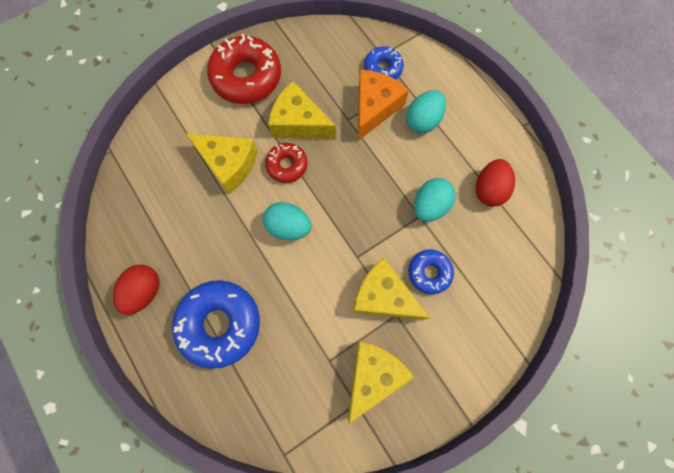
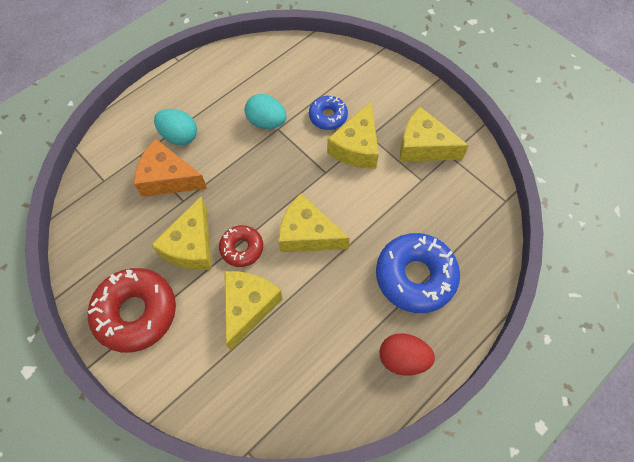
camera: 100 degrees left, 10 degrees down
(288, 226) = (307, 234): turquoise egg -> yellow cheese
(383, 68) = (121, 177): blue donut -> none
(489, 189) = (244, 81): red egg -> none

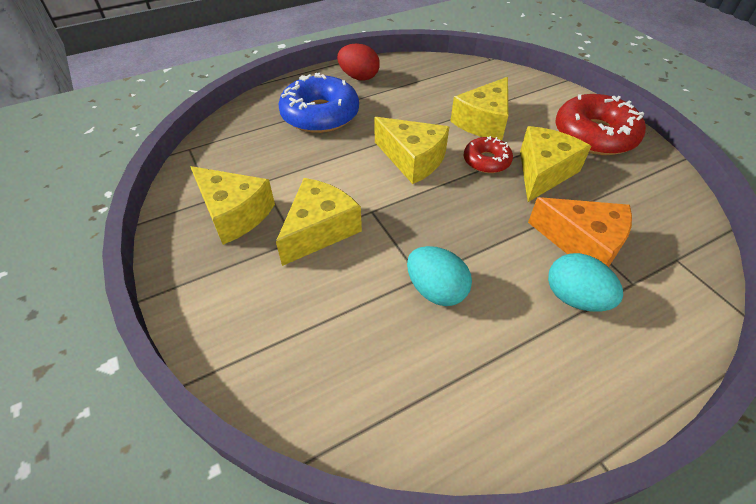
camera: 165 degrees left, 15 degrees down
(328, 116) = (340, 278): blue donut -> none

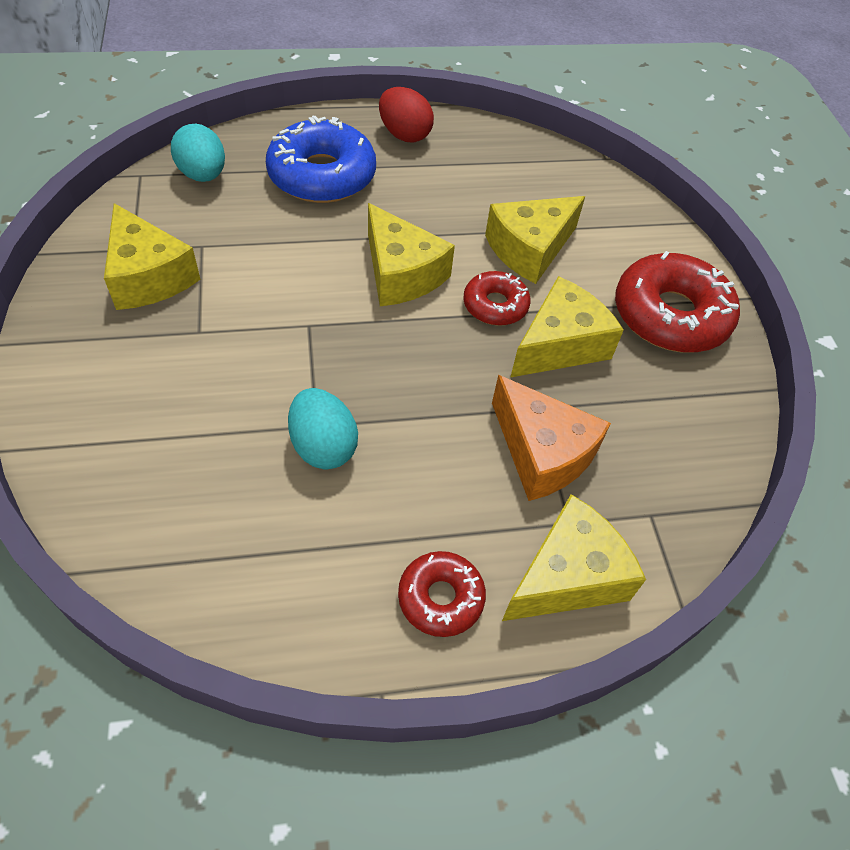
camera: 15 degrees right, 5 degrees up
(319, 230) = (233, 328): yellow cheese -> yellow cheese (568, 576)
(574, 298) = (482, 513): turquoise egg -> turquoise egg (203, 175)
(590, 369) = (440, 598): none -> red donut

